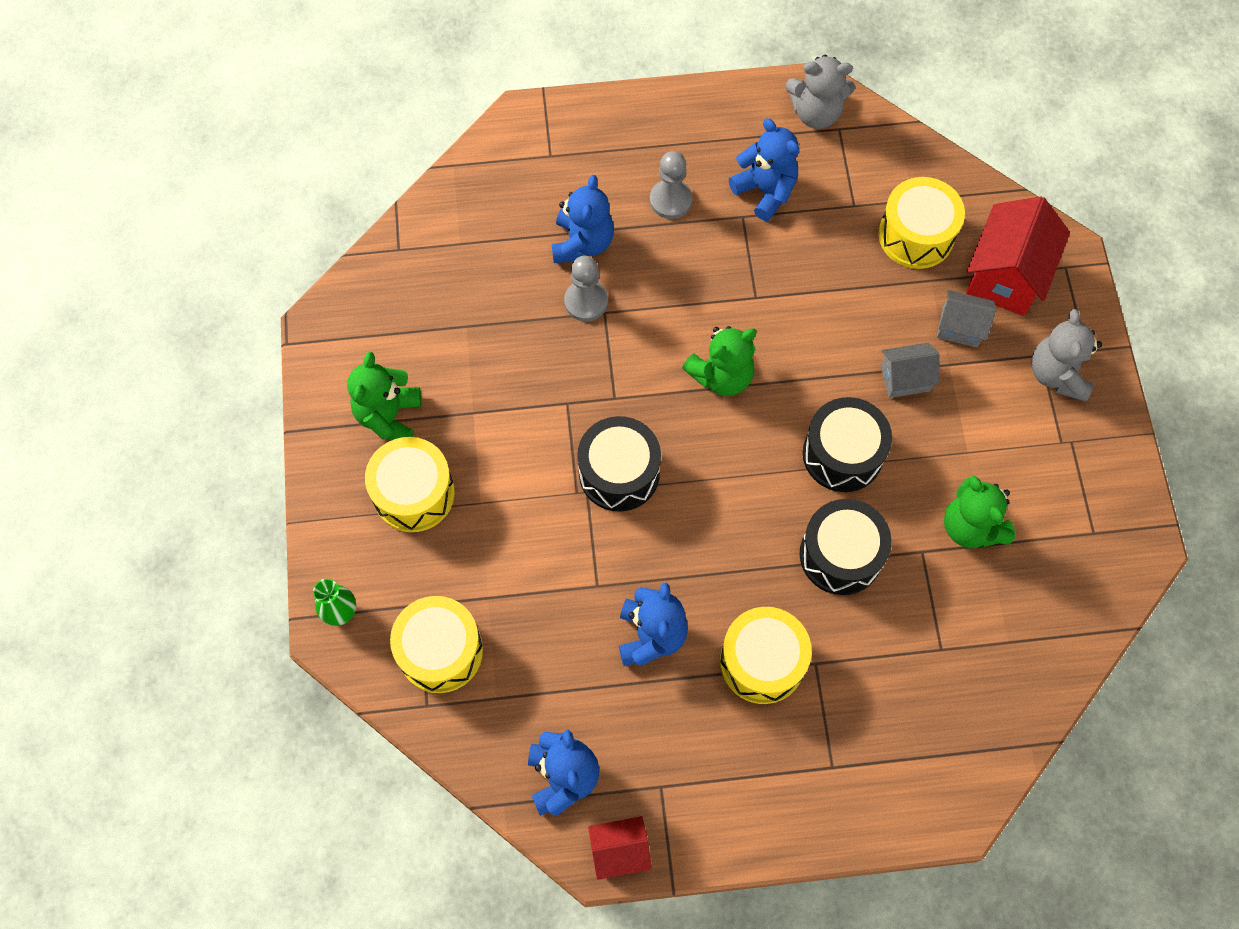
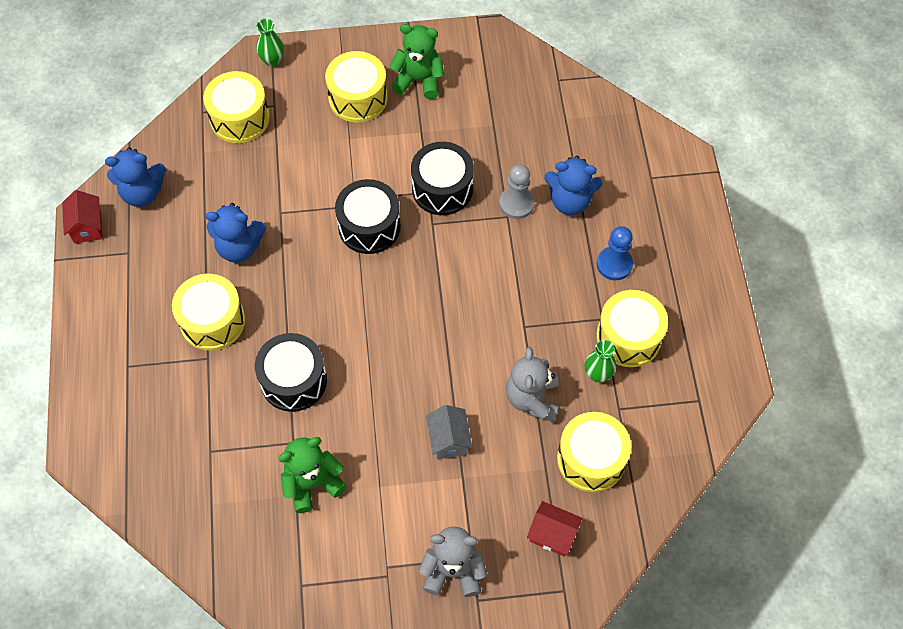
camera: 90 degrees right, 5 degrees down
(670, 200) = (614, 264): grey pawn -> blue pawn
(721, 376) = (451, 299): green teddy bear -> none
(765, 191) = (628, 337): blue teddy bear -> yellow drum
(813, 224) = (597, 374): none -> green vase
(816, 113) = (714, 382): grey teddy bear -> grey teddy bear (532, 399)
(842, 454) = (380, 386): black drum -> black drum (442, 189)
(960, 327) = (498, 489): grey house -> none
(1006, 275) = (552, 534): red house -> red house, size x0.57

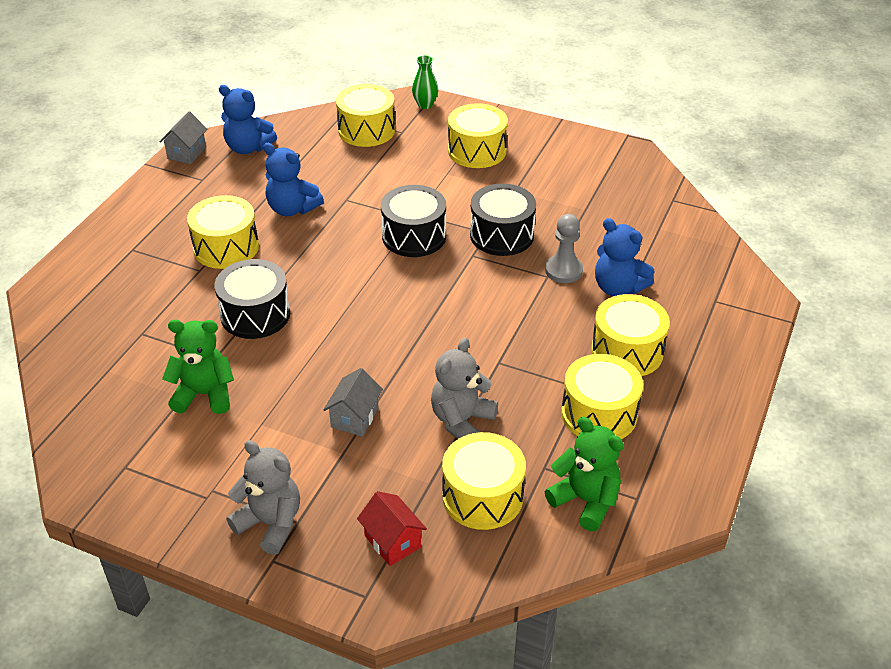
camera: 30 degrees right, 20 degrees down
(87, 227) = (187, 153): red house -> grey house
(419, 80) = (540, 157): green teddy bear -> green teddy bear (585, 501)
(597, 374) = (544, 430): green vase -> none
(614, 264) = (627, 351): blue pawn -> yellow drum

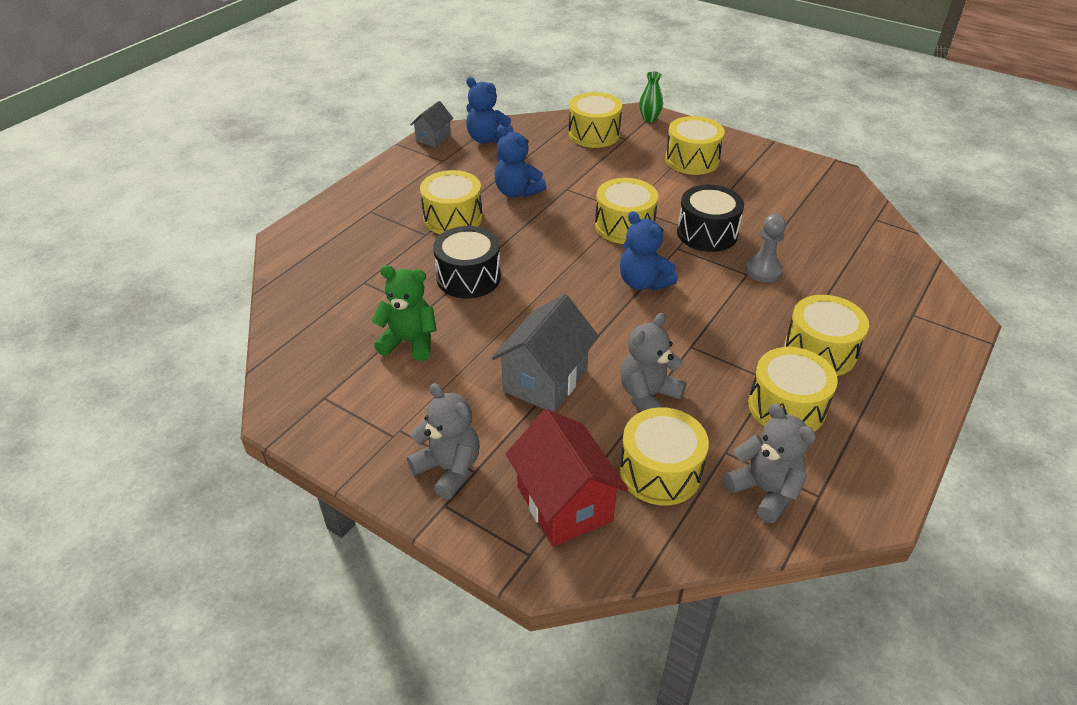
camera: 10 degrees right, 0 degrees up
(354, 417) = (545, 380): grey house -> grey house, size x1.76
(392, 541) = (564, 503): red house -> red house, size x1.76
(414, 236) = (624, 226): black drum -> yellow drum
(585, 501) = (765, 490): green teddy bear -> grey teddy bear
(618, 287) = (815, 291): blue teddy bear -> blue teddy bear (643, 283)

